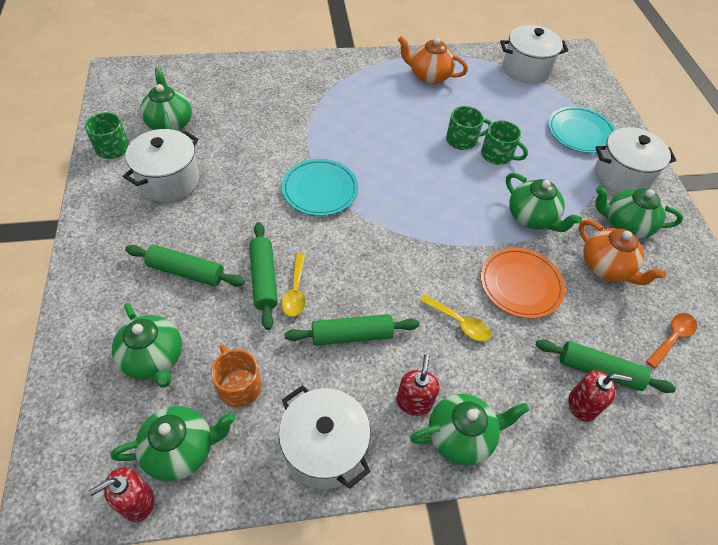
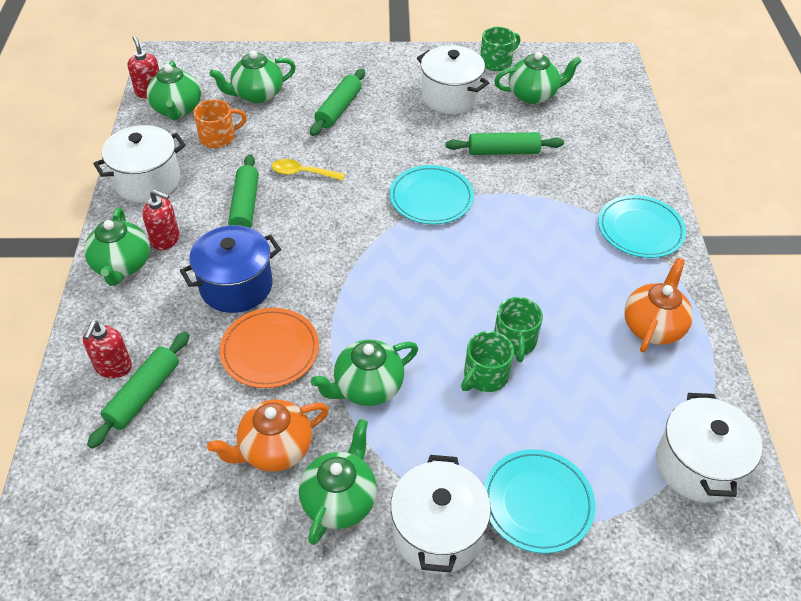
camera: 100 degrees right, 5 degrees down
(264, 279) = (321, 154): green rolling pin -> green rolling pin (503, 151)
(338, 74) = (640, 229): none -> turquoise plate
(459, 322) = (236, 286): yellow spoon -> blue pot
(672, 338) = (157, 488): orange spoon -> none

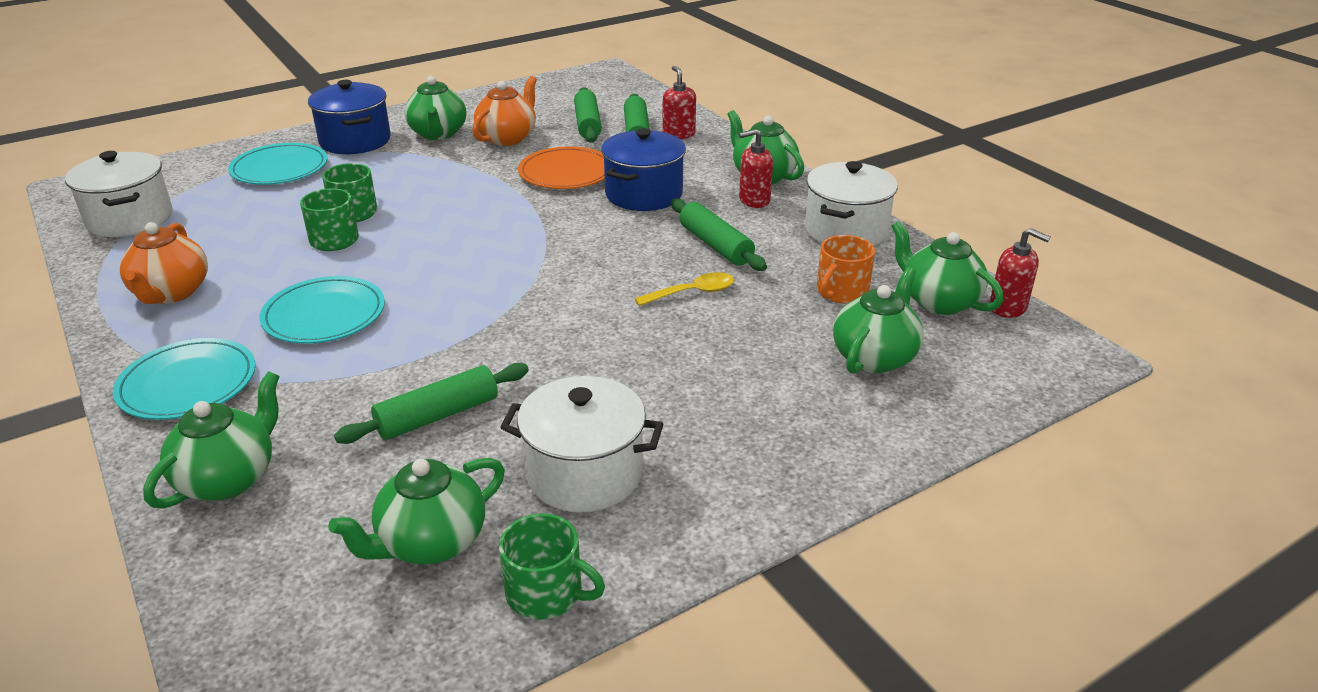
camera: 150 degrees right, 15 degrees down
(339, 109) = (739, 382): green rolling pin -> green rolling pin (587, 124)
(367, 387) = (461, 178): green teapot -> green teapot (229, 478)
(431, 198) = (506, 322): turquoise plate -> turquoise plate (324, 315)
(437, 532) = (355, 141): white pot -> blue pot
(496, 62) = (546, 593): green mug -> green mug turned 90 degrees counterclockwise

